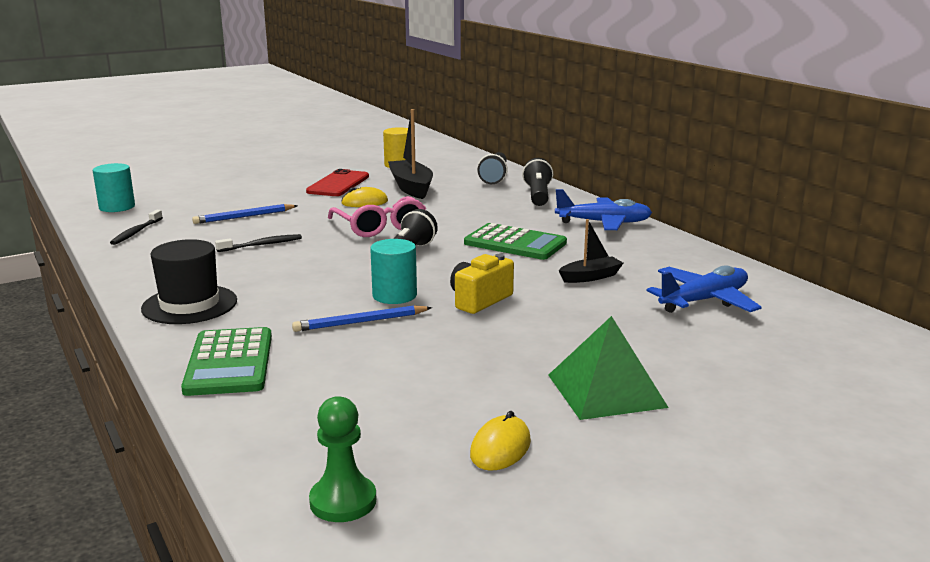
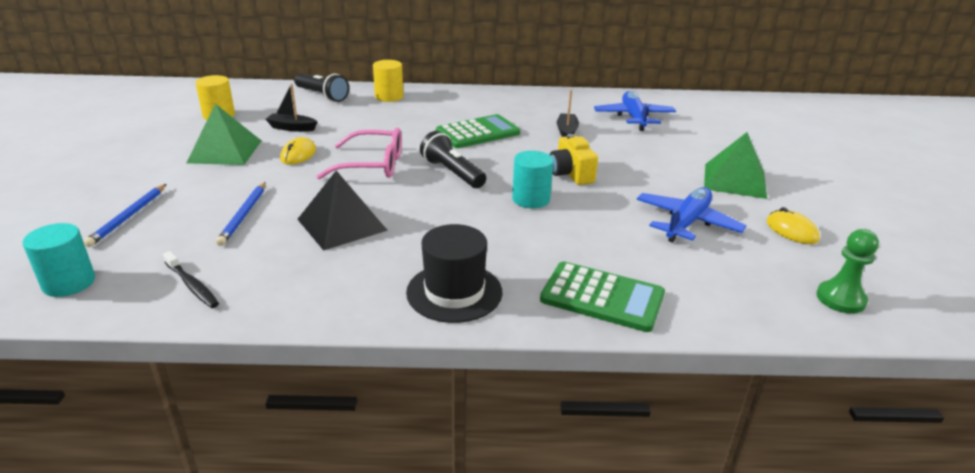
camera: 60 degrees left, 10 degrees up
(262, 245) = (341, 224): black toothbrush -> black pyramid
(338, 184) = (225, 151): red phone -> green pyramid
(361, 322) = (569, 224): blue pencil -> blue pencil (128, 216)
(411, 187) = (292, 128): black boat -> black boat, size x0.58
(537, 195) = (389, 97): black flashlight -> yellow cylinder
(604, 223) = (476, 98): blue plane -> blue plane (687, 223)

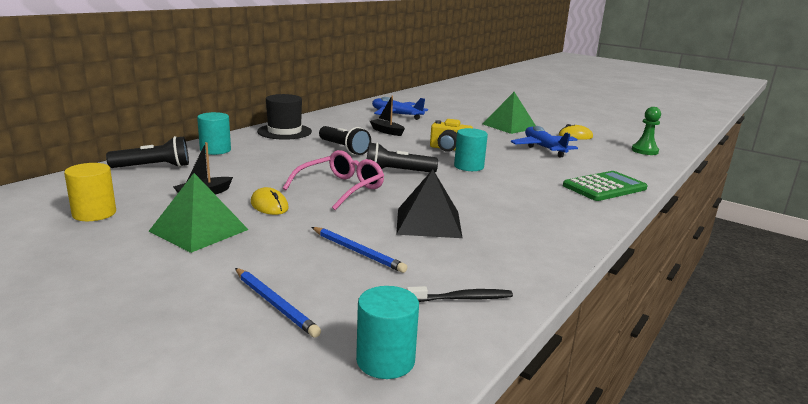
camera: 55 degrees left, 10 degrees down
(389, 97) = (215, 150): yellow cylinder -> turquoise cylinder
(454, 292) = (565, 217): black hat -> black hat (284, 131)
(478, 133) = (344, 148): green calculator -> black flashlight

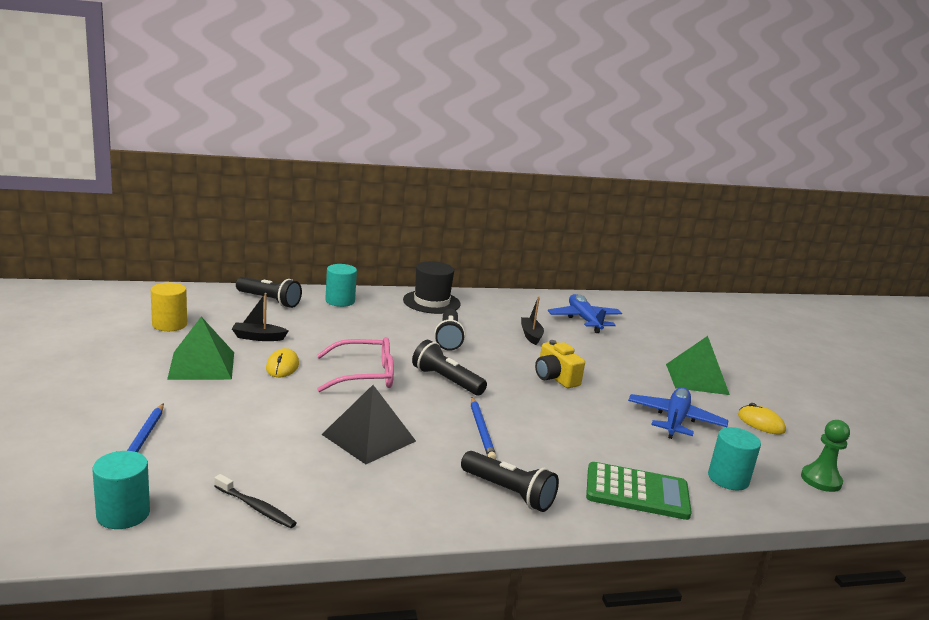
camera: 40 degrees right, 0 degrees up
(357, 252) = (264, 433): blue pencil -> blue pencil (481, 430)
(469, 166) = (532, 404): turquoise cylinder -> turquoise cylinder (728, 479)
(560, 215) = (509, 492): none -> black flashlight

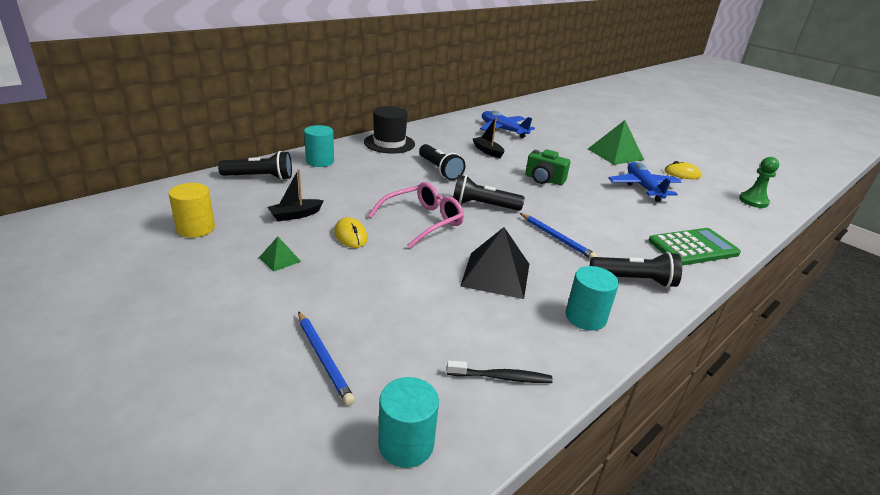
camera: 30 degrees left, 10 degrees up
(201, 365) = (280, 259): green pyramid -> green pyramid, size x0.49
(555, 378) = (544, 180): yellow camera -> green camera
(728, 479) = (718, 218): turquoise cylinder -> turquoise cylinder (585, 317)

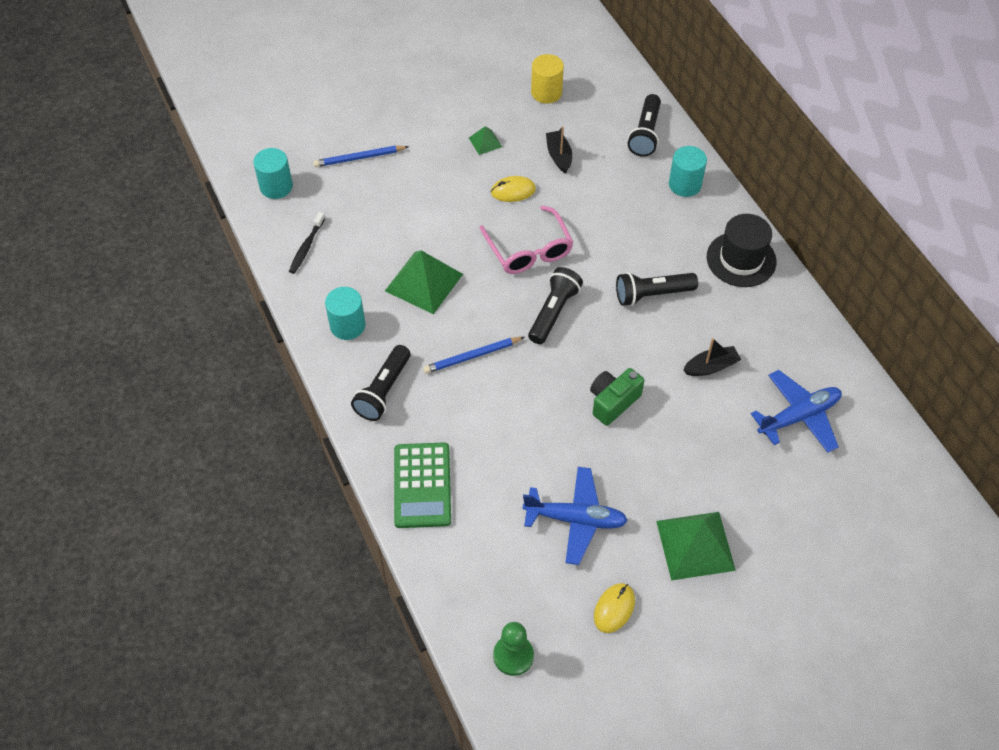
camera: 110 degrees right, 25 degrees up
(496, 274) = (423, 282): black pyramid -> green pyramid

